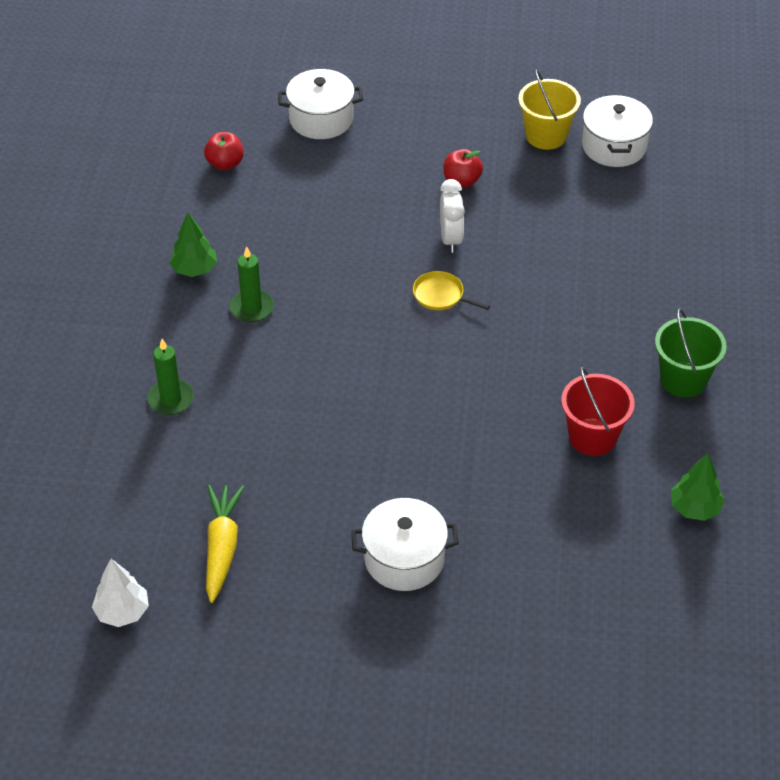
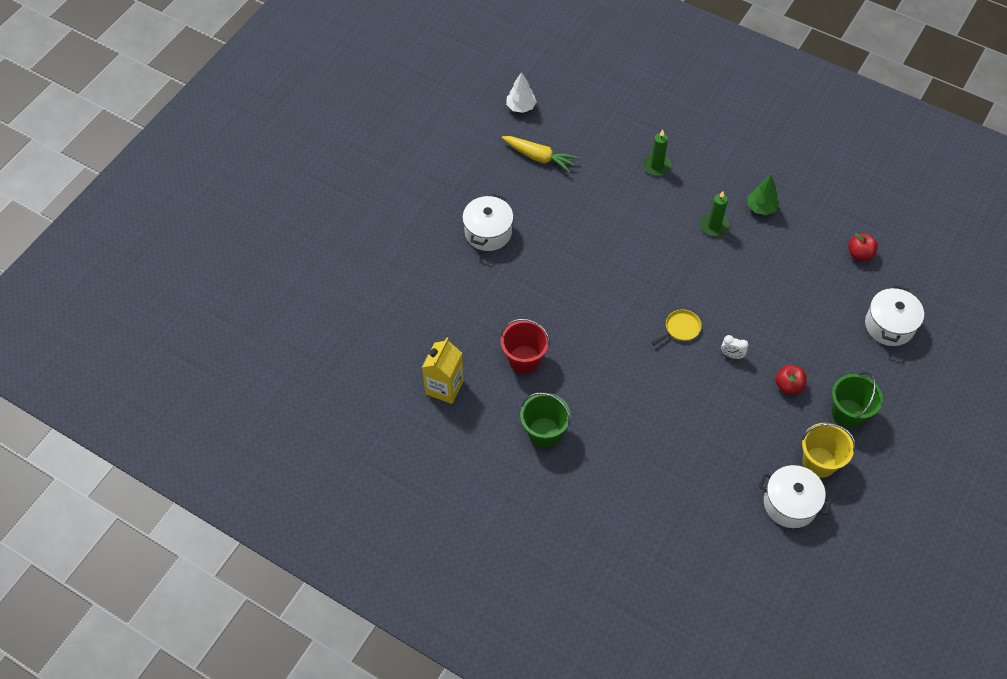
camera: 115 degrees right, 10 degrees up
(451, 239) = (731, 355): white clock -> white clock, size x0.66
(466, 127) = (848, 413): none -> green bucket
(695, 508) = (444, 387): green tree -> yellow carton

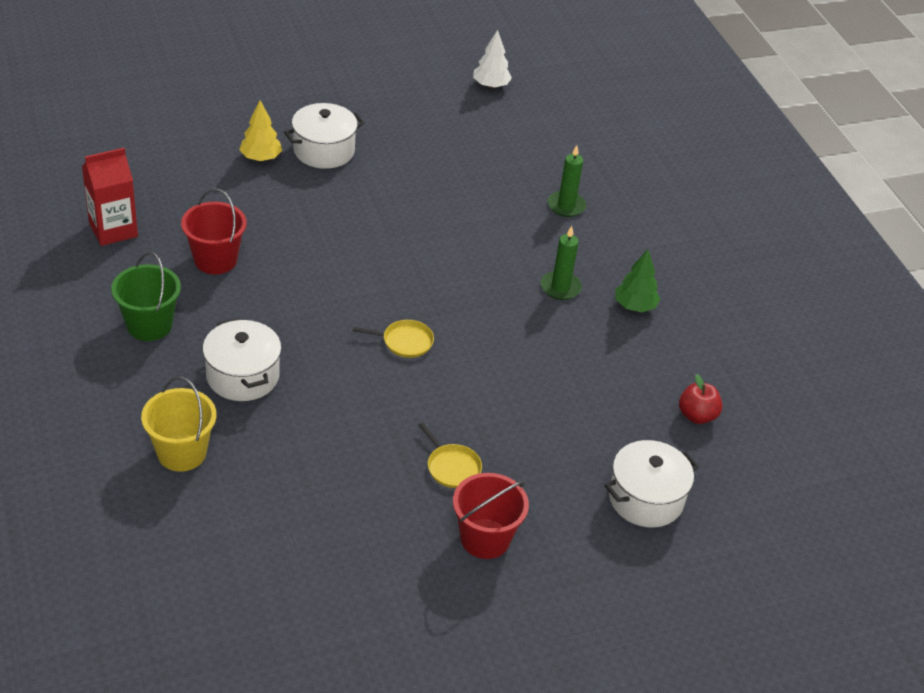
camera: 35 degrees right, 15 degrees down
(444, 387) = (113, 230): yellow carton -> red carton
(460, 267) = (261, 158): none -> yellow tree
(539, 157) = (454, 129): yellow carrot -> none
(731, 355) = (427, 399): white clock -> none
(788, 386) = (452, 467): red apple -> yellow pan
(790, 503) = (305, 566): white pot -> white pot (243, 376)
(819, 462) = (390, 556): yellow bucket -> yellow bucket (181, 453)
(848, 413) = (485, 539): green bucket -> red bucket

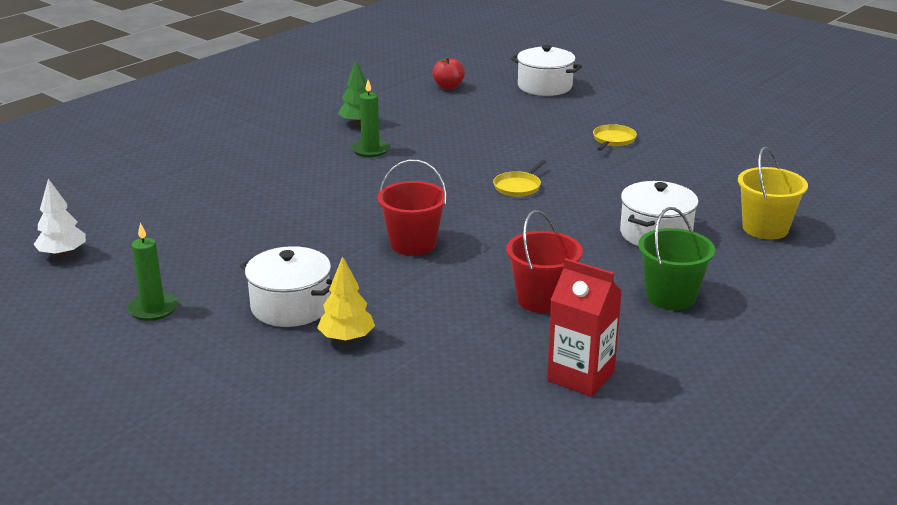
camera: 115 degrees left, 15 degrees down
(404, 342) = (518, 186): yellow pan -> yellow pan turned 120 degrees counterclockwise
(485, 539) = (652, 117): red bucket -> red bucket (413, 244)
(566, 206) = (253, 171): green candle -> green candle (153, 309)

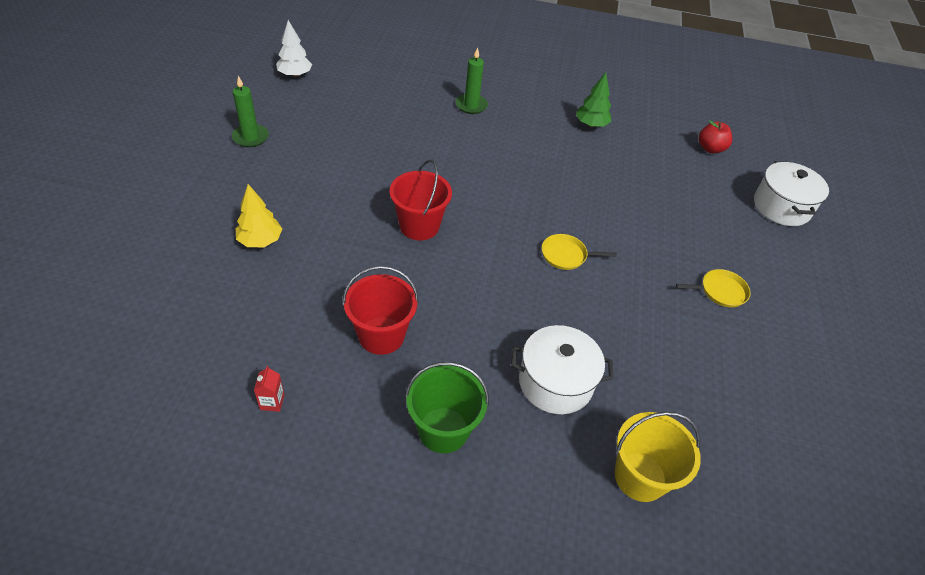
camera: 55 degrees right, 20 degrees up
(291, 306) = (288, 197): white pot -> none
(370, 150) = (551, 148): green candle -> green candle (471, 105)
(580, 376) = (272, 402): red carton -> red carton, size x0.43

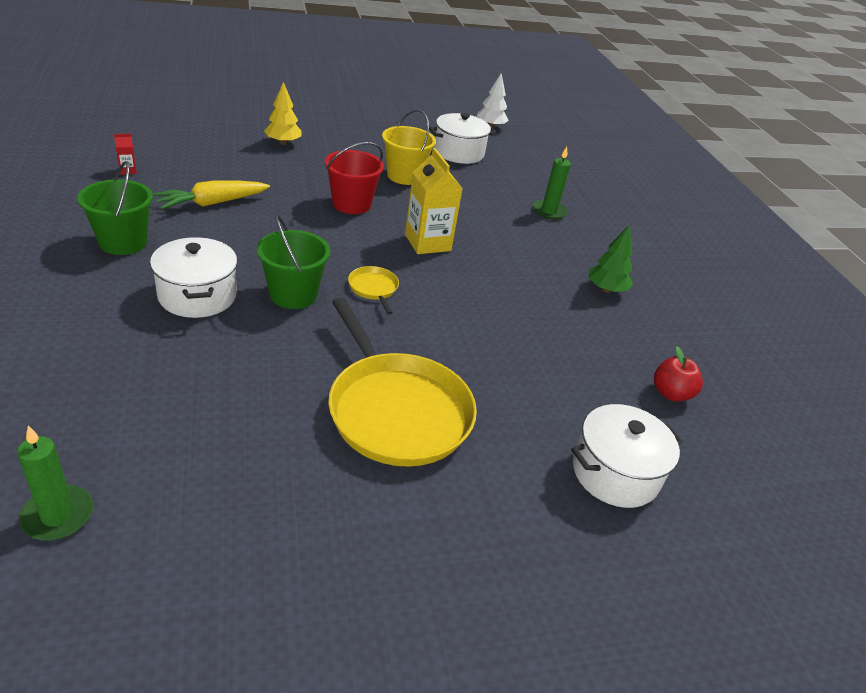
camera: 65 degrees right, 10 degrees down
(250, 137) = (394, 122): green candle -> green candle (58, 515)
(342, 117) = (458, 152): none -> white pot
(381, 335) = (212, 203): red bucket -> yellow carrot
(502, 197) = (427, 243): none -> yellow carton
(566, 311) = (293, 295): none -> green bucket
(640, 476) = (97, 357): yellow bucket -> yellow bucket (404, 176)
(720, 291) = (396, 410): yellow pan -> yellow pan, size x2.34

